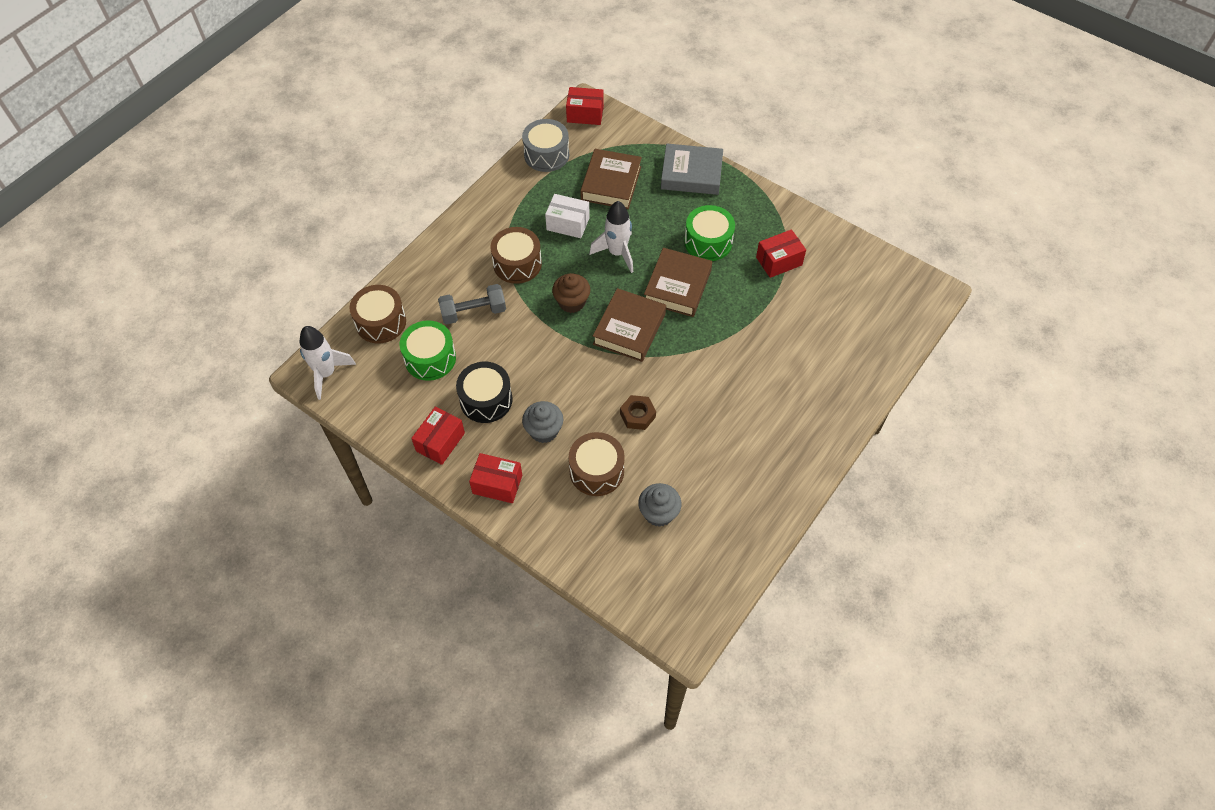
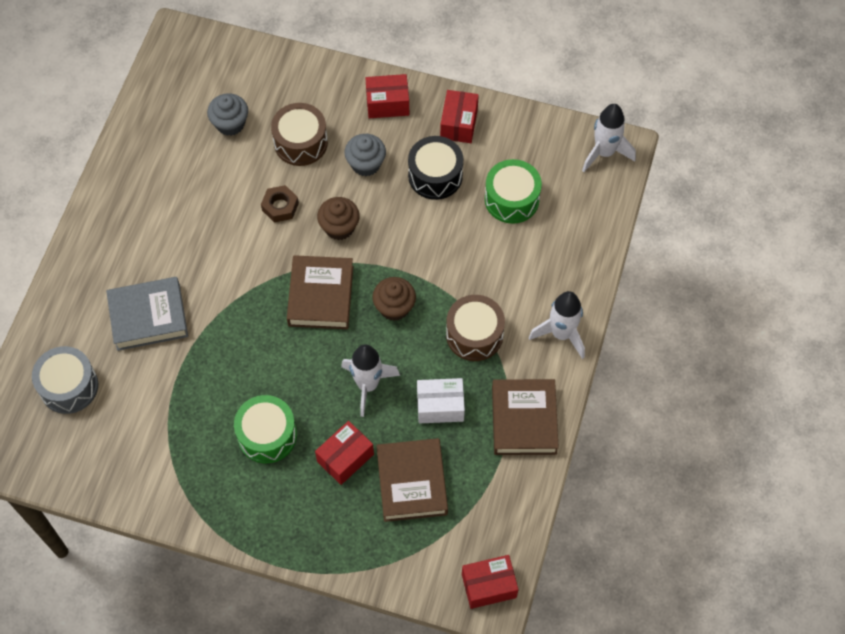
camera: 160 degrees right, 5 degrees up
(381, 322) = (583, 221): brown drum -> none
(449, 245) = (561, 334): none -> white rocket
(473, 312) = (493, 262): grey dumbbell -> none
(546, 154) = (509, 500): grey drum -> grey drum (69, 386)
(591, 380) = (339, 227): none -> brown cupcake
(677, 286) = (285, 364): brown book -> brown book (524, 420)
(691, 174) = (317, 532): grey book -> grey book (148, 317)
(779, 261) = (177, 435): red box -> red box (345, 458)

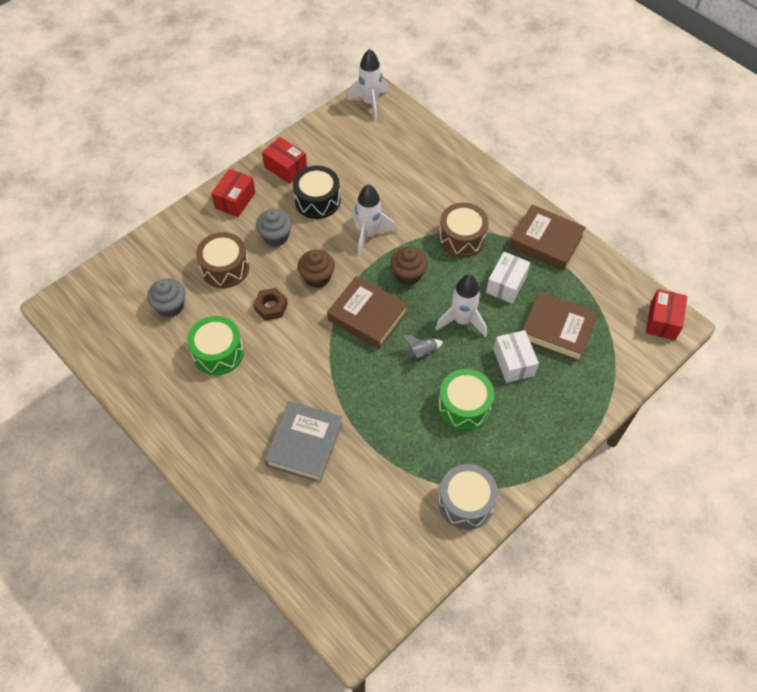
camera: 60 degrees left, 5 degrees down
(69, 386) = (329, 536): grey drum -> grey drum (466, 502)
(306, 366) = (421, 353): none -> grey rocket
(345, 458) = (513, 362): red box -> white box
(511, 199) = (369, 167): green drum -> green drum (218, 353)
(561, 334) = (492, 190): white rocket -> white rocket (369, 234)

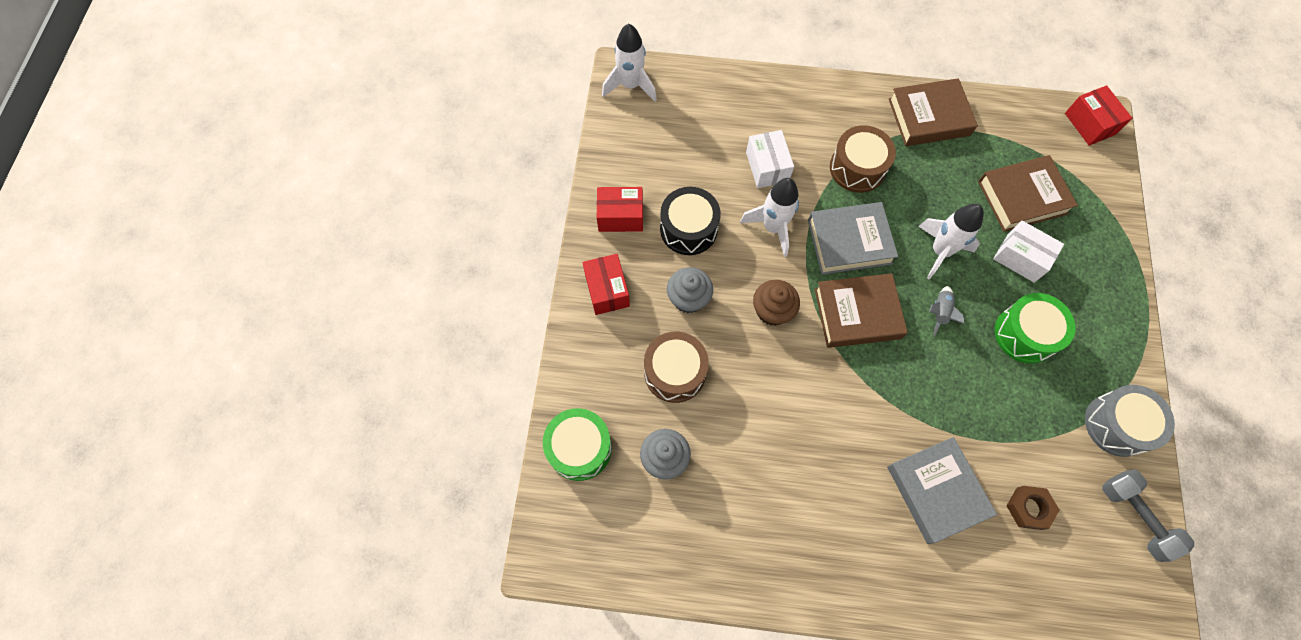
camera: 40 degrees left, 10 degrees up
(218, 353) = (763, 468): green drum -> green drum (579, 448)
(271, 307) = (762, 377): brown nut -> brown nut (1029, 508)
(408, 274) = (849, 242): brown cupcake -> grey book
(415, 560) = (1135, 516): none -> grey dumbbell
(506, 284) = (939, 185): white box -> white box (767, 167)

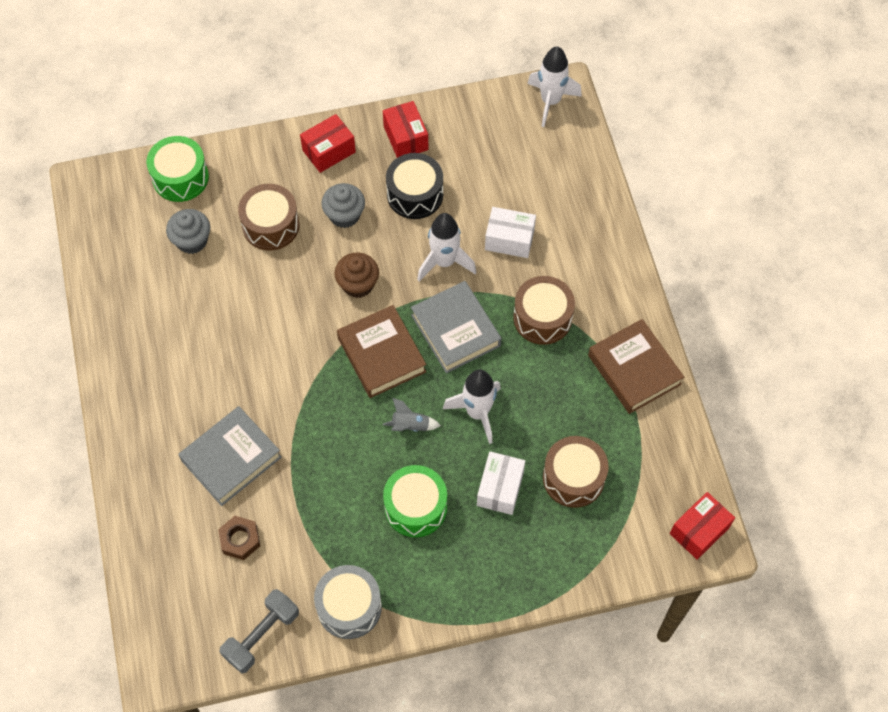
camera: 70 degrees right, 5 degrees down
(767, 167) = (509, 240): white box -> white box turned 45 degrees clockwise
(1022, 197) = (573, 478): brown book -> brown drum

